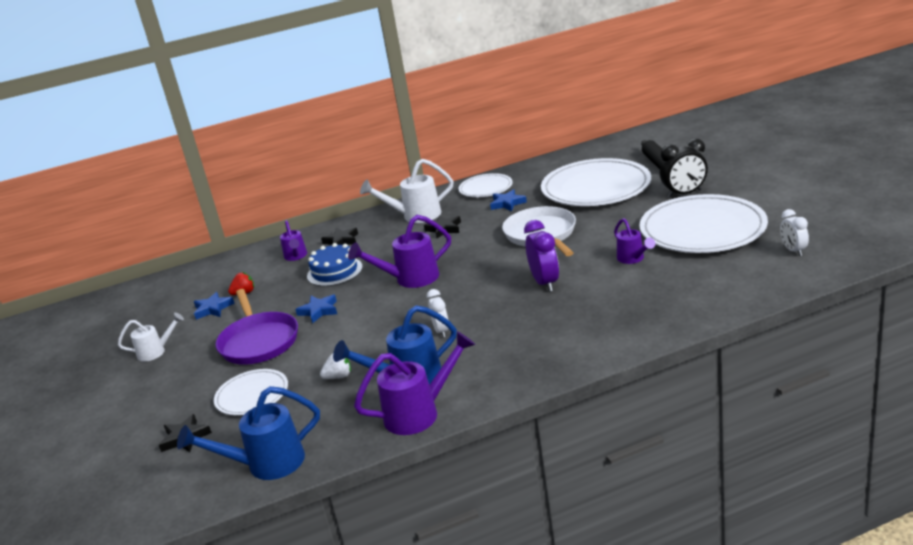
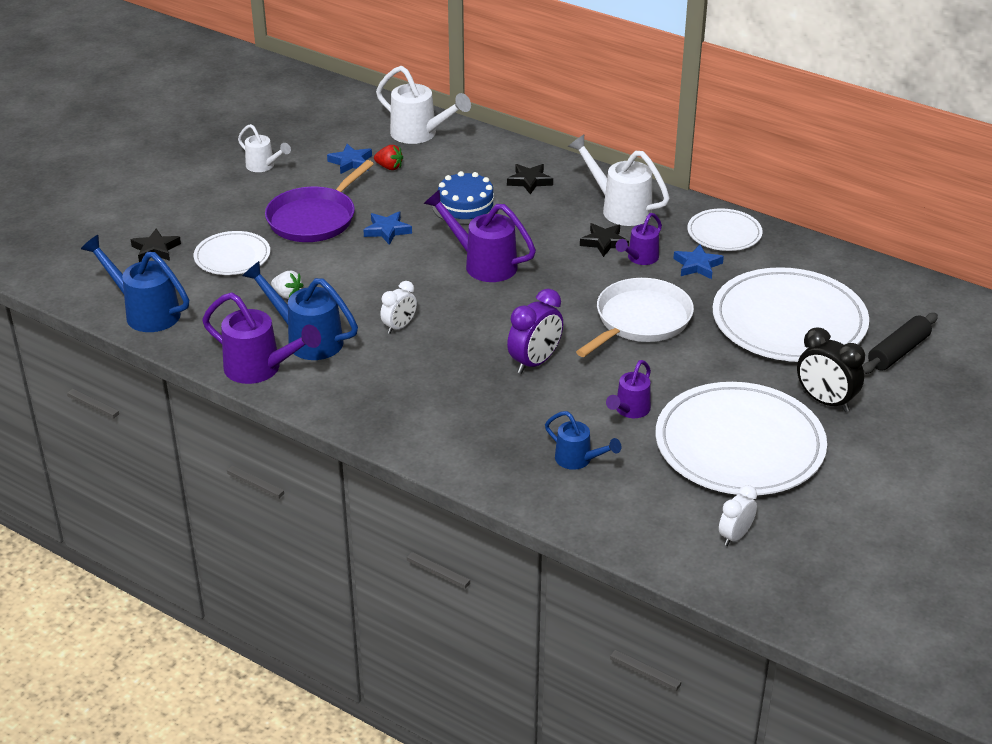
camera: 50 degrees right, 10 degrees up
(224, 272) = (420, 134): none -> white watering can
(296, 256) = (478, 166): purple watering can -> purple watering can (640, 258)
(669, 290) = (578, 460): none -> blue watering can

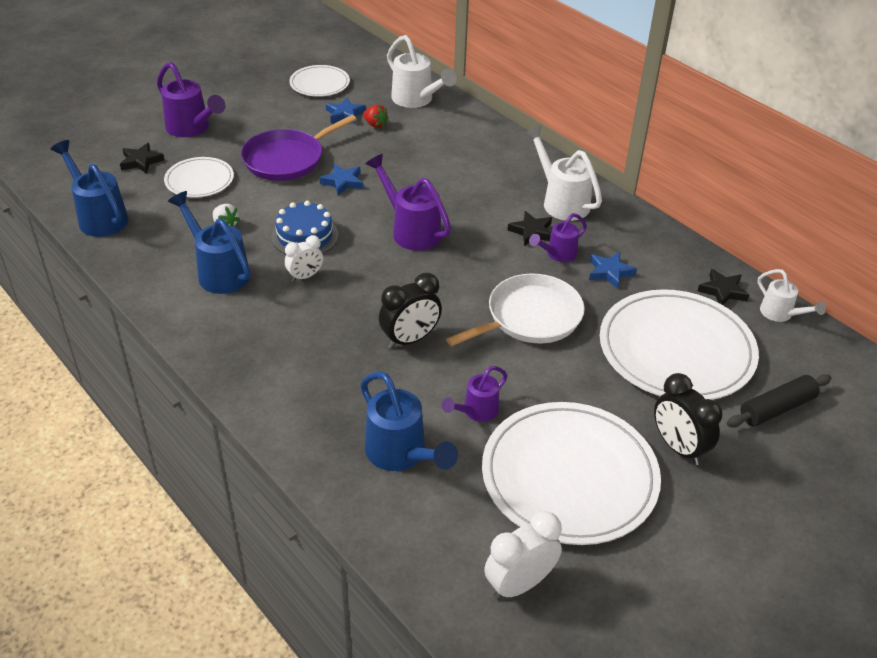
camera: 15 degrees right, 5 degrees up
(260, 369) = (162, 291): purple watering can -> purple watering can (191, 128)
(263, 166) = (271, 104): white watering can -> white watering can (780, 314)
(465, 206) = (423, 172): blue cake -> blue cake (305, 236)
(529, 181) = (491, 160): black star -> black star (723, 291)
(535, 362) = (410, 339): purple clock -> black clock
(578, 460) = (401, 454): blue watering can -> blue watering can, size x1.65
(724, 233) = (649, 245): white plate -> white plate (319, 84)
(735, 536) = (519, 584): white clock -> white clock, size x1.55

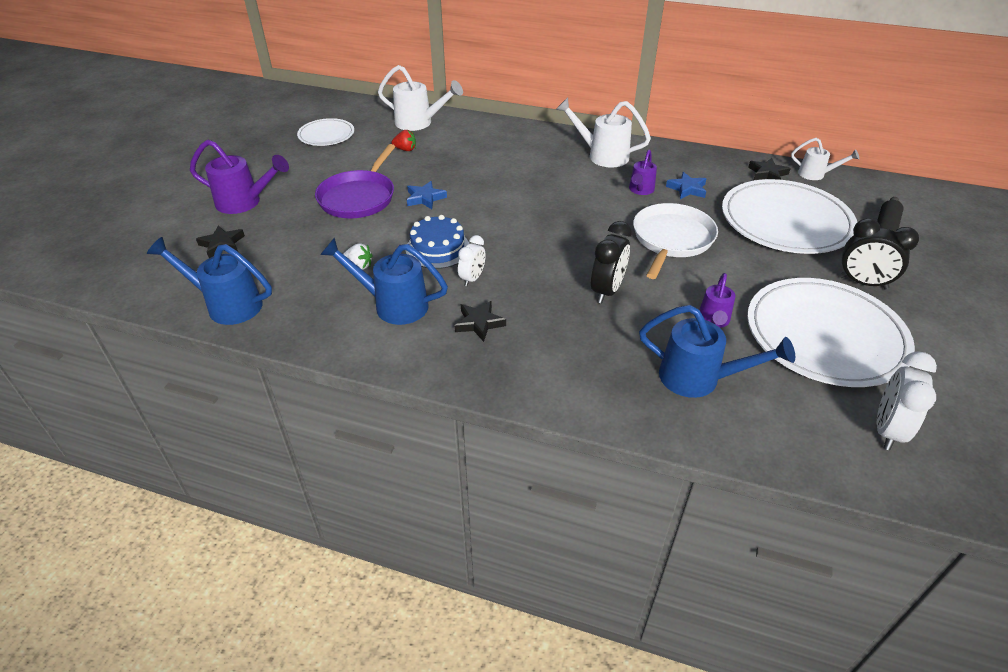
camera: 30 degrees left, 0 degrees up
(199, 180) = (296, 240): white plate -> none
(345, 114) = (372, 150): blue star -> none
(411, 230) = (518, 213): purple watering can -> none
(531, 231) = (605, 182): black star -> black star (479, 323)

